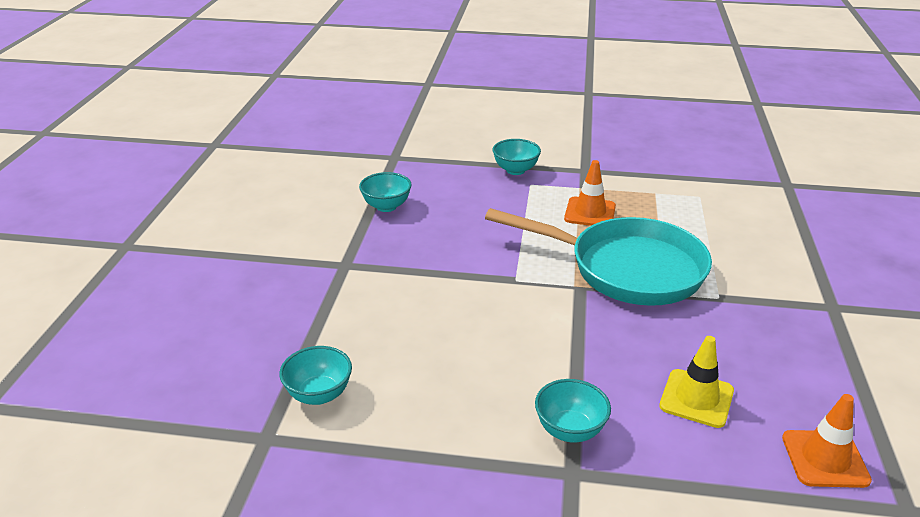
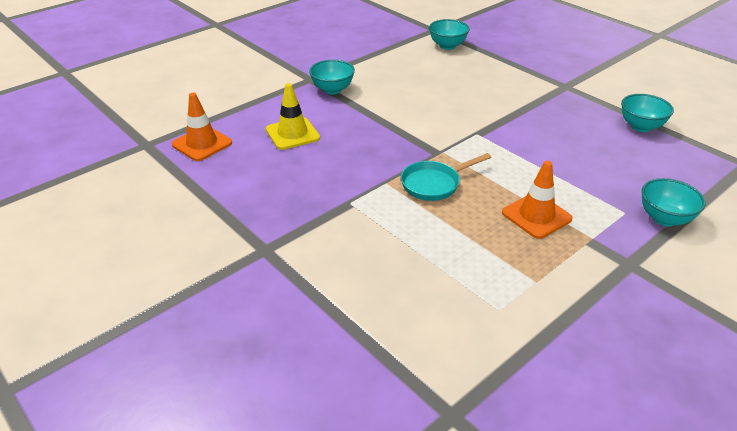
camera: 130 degrees right, 5 degrees up
(626, 269) = (434, 184): turquoise pan -> turquoise pan, size x0.46

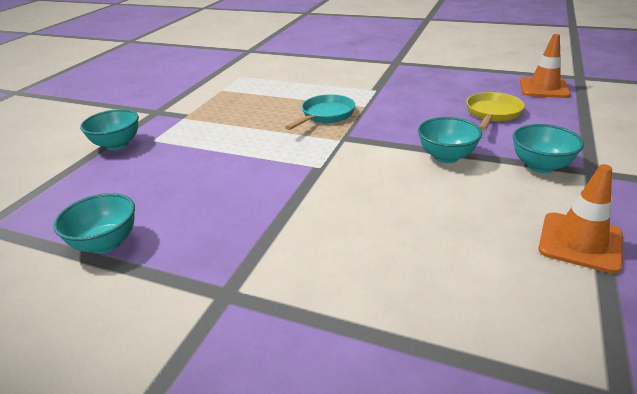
camera: 155 degrees right, 5 degrees down
(292, 134) = (492, 114): yellow traffic cone -> yellow pan
(447, 46) = (517, 335): turquoise bowl -> turquoise bowl (446, 157)
(536, 216) = (230, 118): orange traffic cone -> orange traffic cone (580, 242)

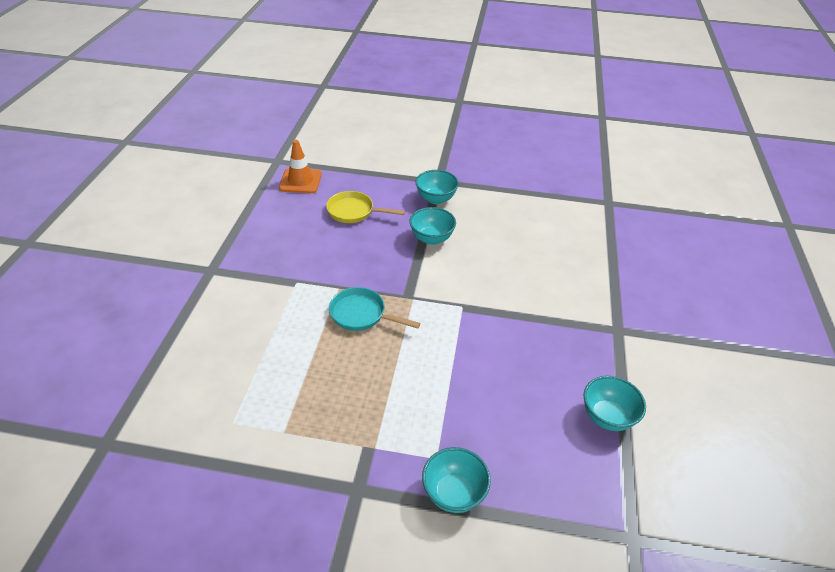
camera: 105 degrees left, 10 degrees up
(580, 242) = (513, 196): orange traffic cone -> none

